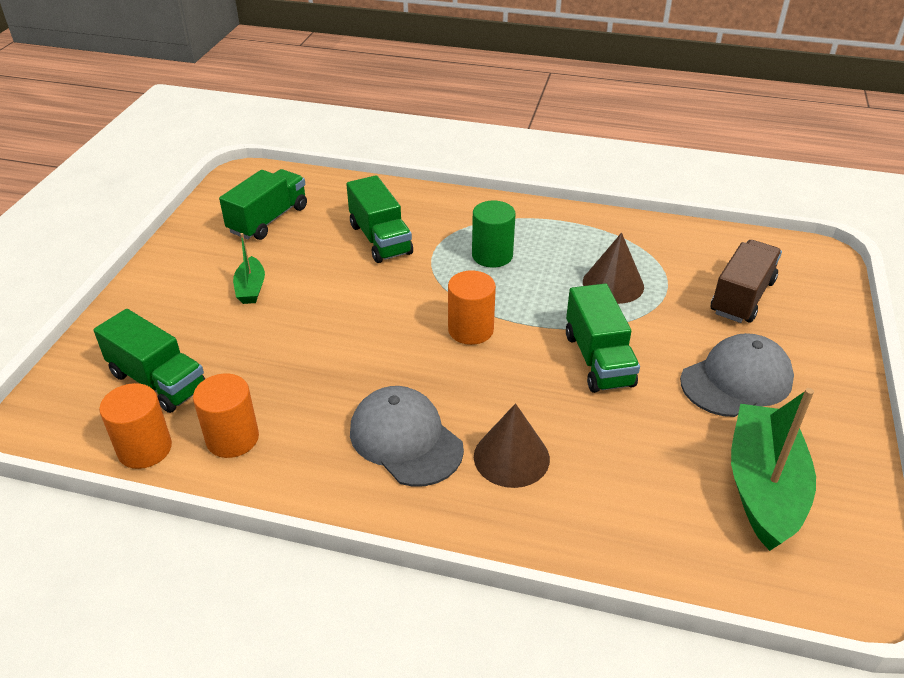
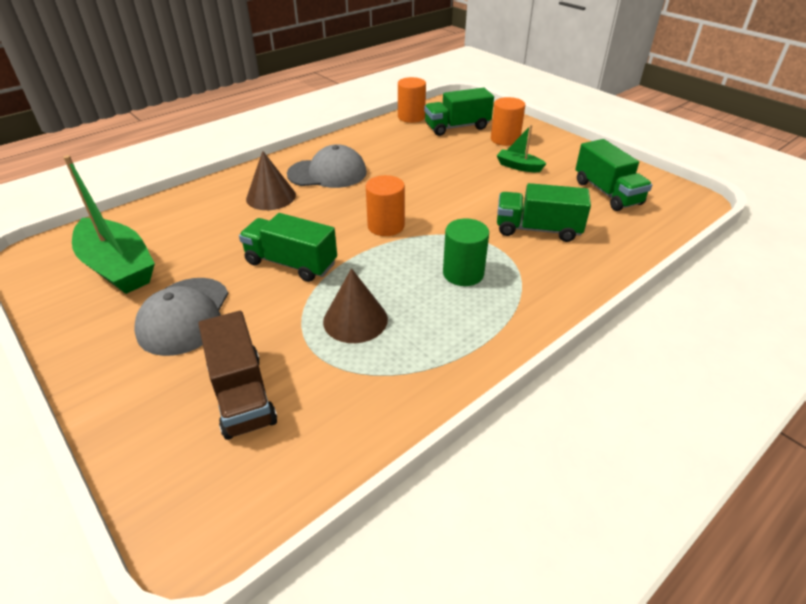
camera: 125 degrees right, 0 degrees up
(232, 438) = (391, 135): orange cylinder -> orange cylinder (505, 139)

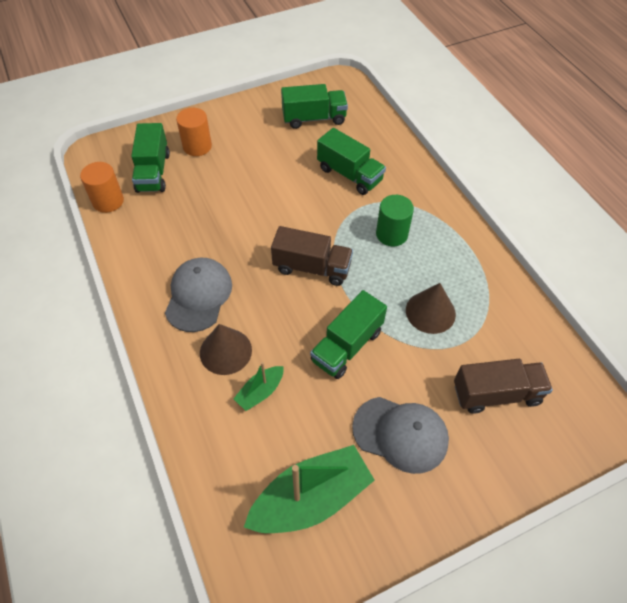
camera: 75 degrees left, 15 degrees up
(386, 226) = (312, 267): orange cylinder -> brown truck
(518, 166) = (251, 154): green boat -> green boat (260, 392)
(537, 229) = (349, 174): green truck -> green truck turned 75 degrees counterclockwise

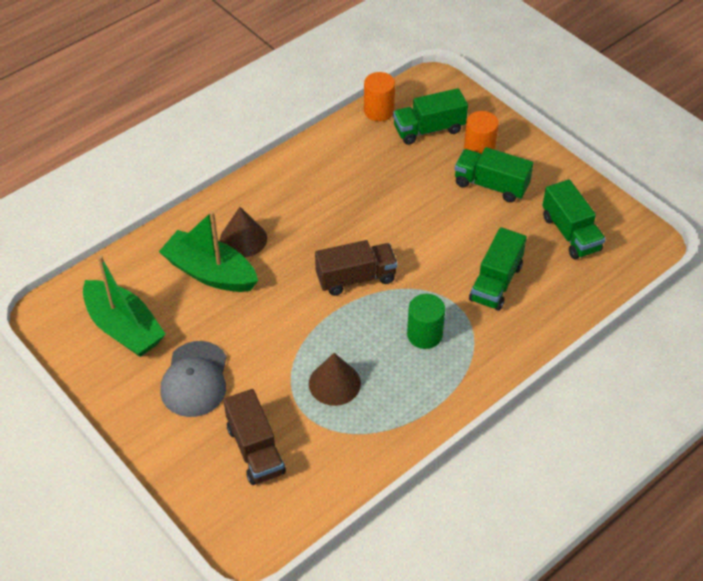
camera: 75 degrees right, 5 degrees down
(198, 295) = (295, 205): grey cap -> none
(260, 392) = (210, 272): green boat -> green boat, size x2.01
(312, 267) = (356, 278): brown truck -> brown truck turned 105 degrees counterclockwise
(347, 346) = (274, 323): green truck -> green truck (491, 185)

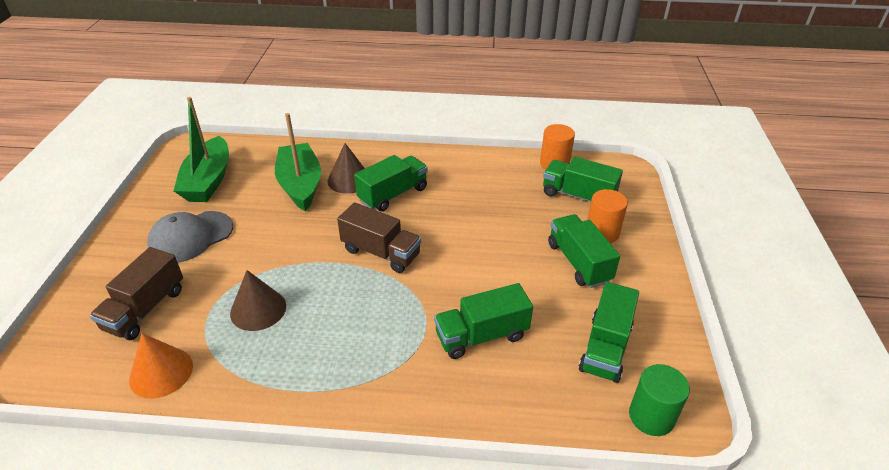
camera: 45 degrees right, 10 degrees down
(297, 226) = (393, 194): none -> green truck
(337, 470) = (161, 372): none -> orange cone
(424, 335) = (368, 329): green cylinder -> green cylinder (651, 416)

